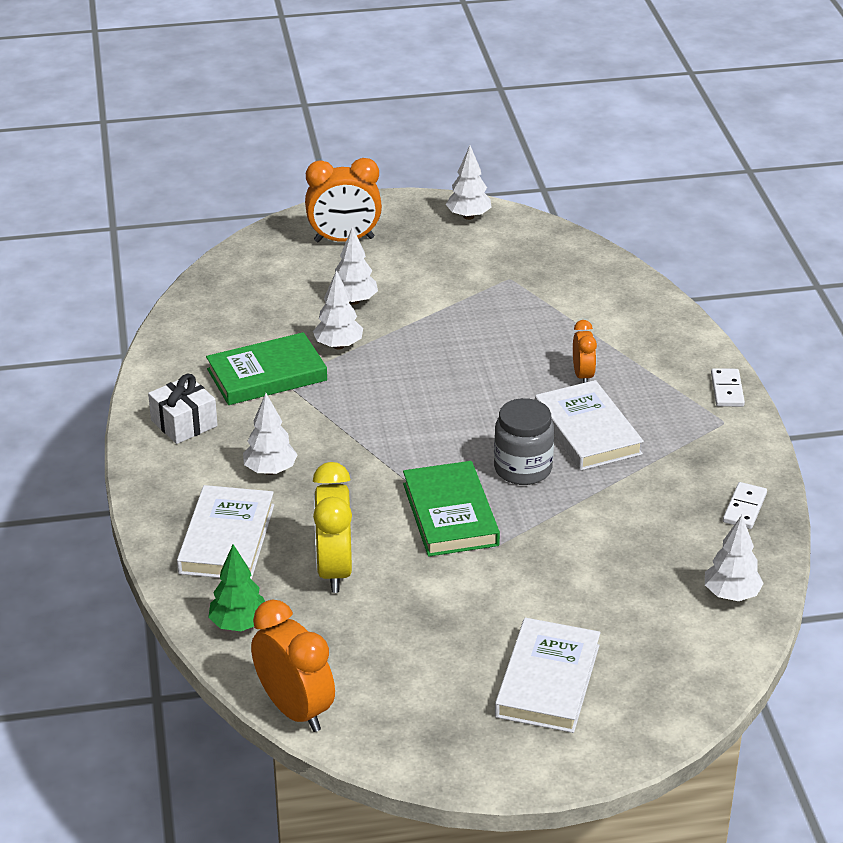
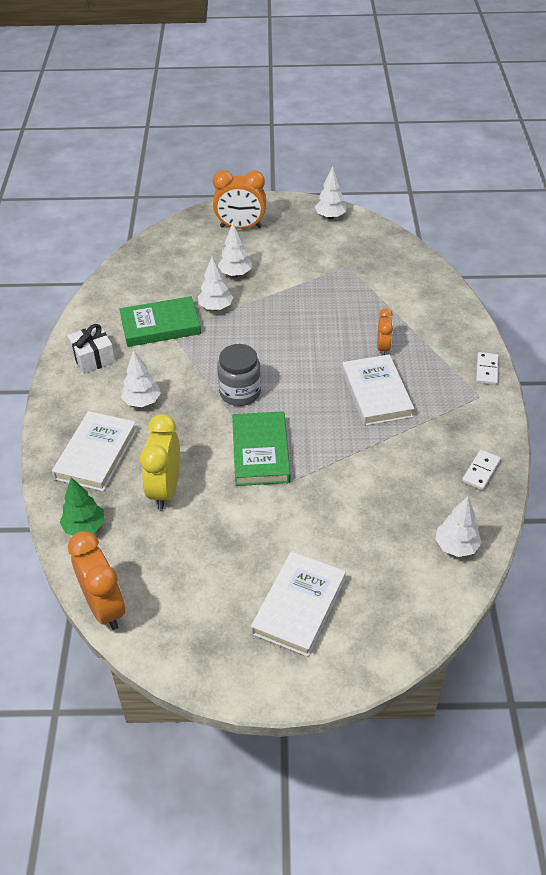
camera: 10 degrees right, 10 degrees up
(523, 469) = (322, 420): grey jar -> grey jar (240, 393)

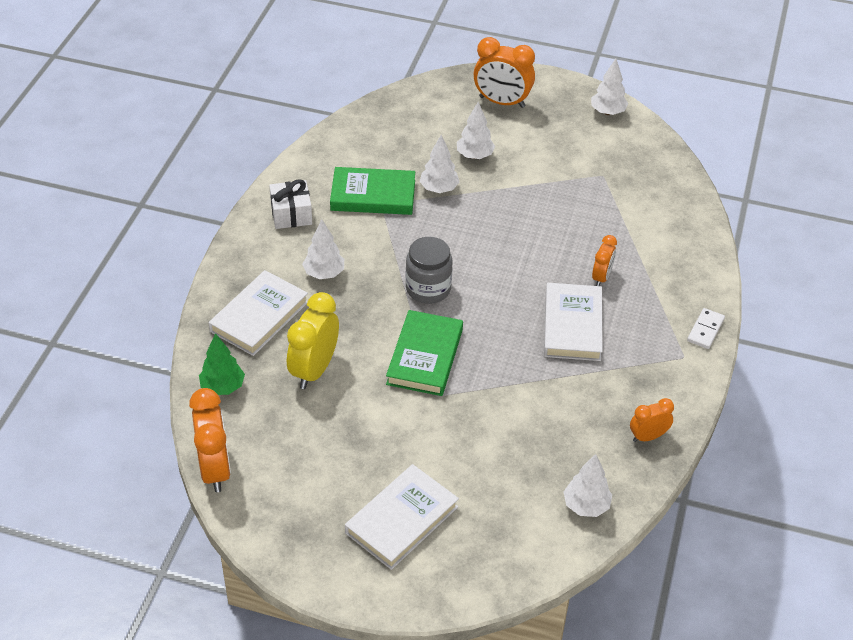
camera: 15 degrees right, 0 degrees up
(481, 471) = (648, 436): white domino -> orange clock

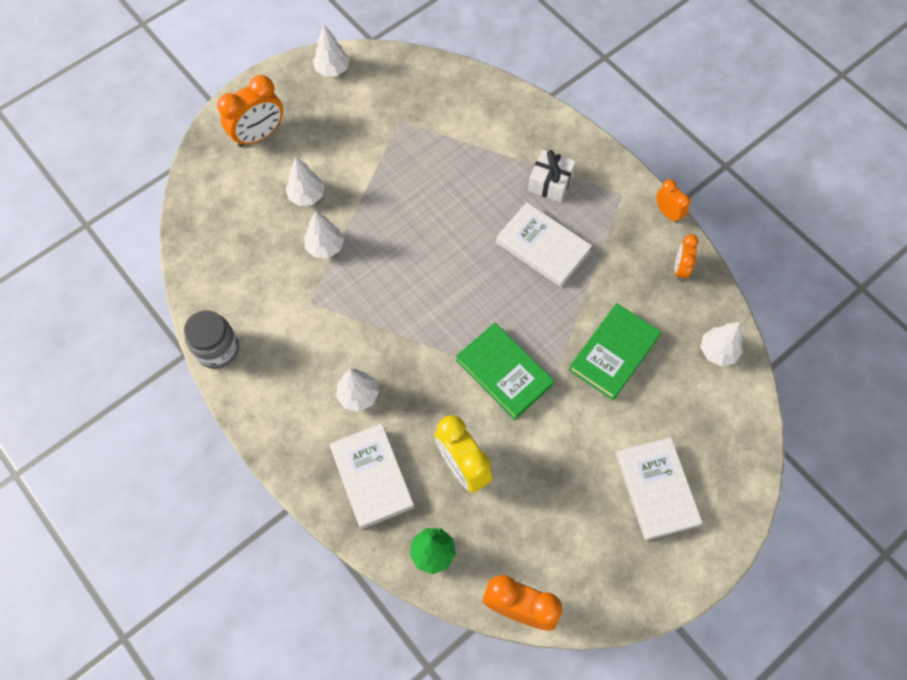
camera: 55 degrees left, 20 degrees up
(291, 214) = (267, 380): white gift -> white gift (550, 183)
(373, 195) = (294, 302): green book -> green book (614, 353)
(428, 289) = (433, 325): grey jar -> grey jar (217, 349)
(601, 277) = (507, 195): orange clock -> orange clock (668, 213)
(705, 330) = (606, 163): white domino -> none

